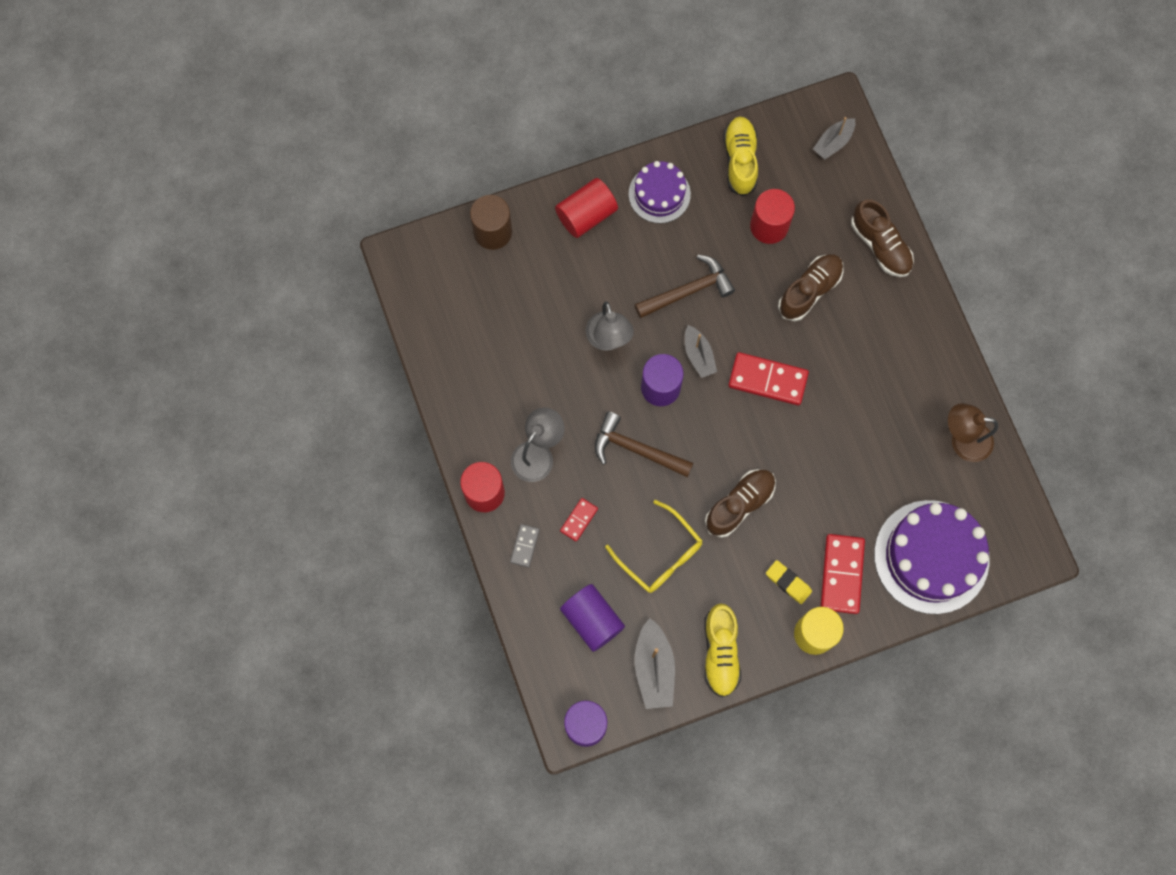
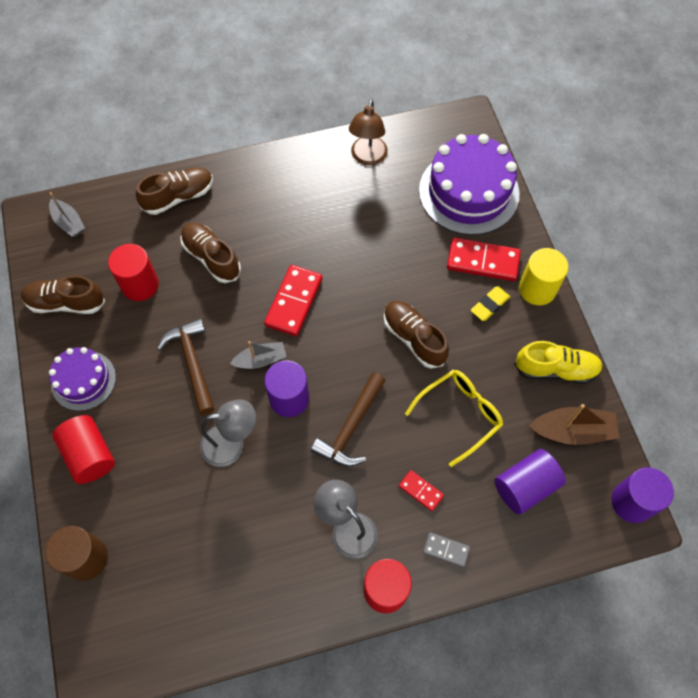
camera: 85 degrees left, 10 degrees down
(654, 668) = (572, 431): grey boat -> brown boat
(740, 160) = (66, 303): yellow shoe -> brown shoe

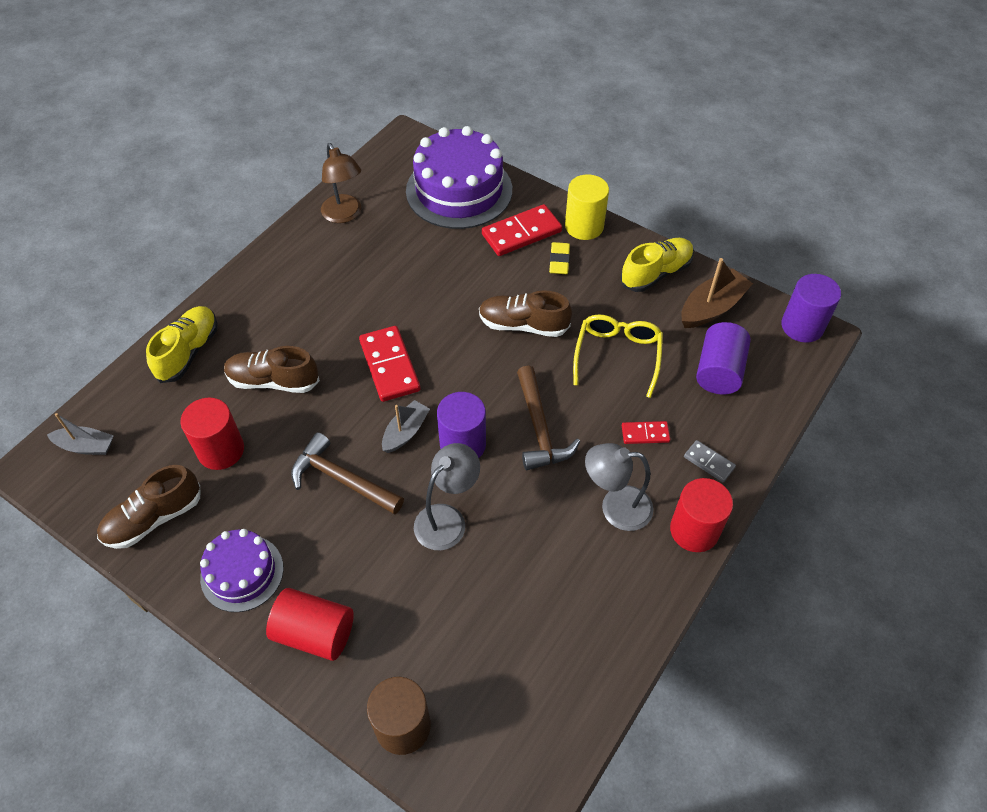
camera: 40 degrees left, 10 degrees down
(178, 197) = (188, 352): brown shoe -> yellow shoe
(446, 550) = (709, 462): grey domino -> grey domino turned 60 degrees clockwise

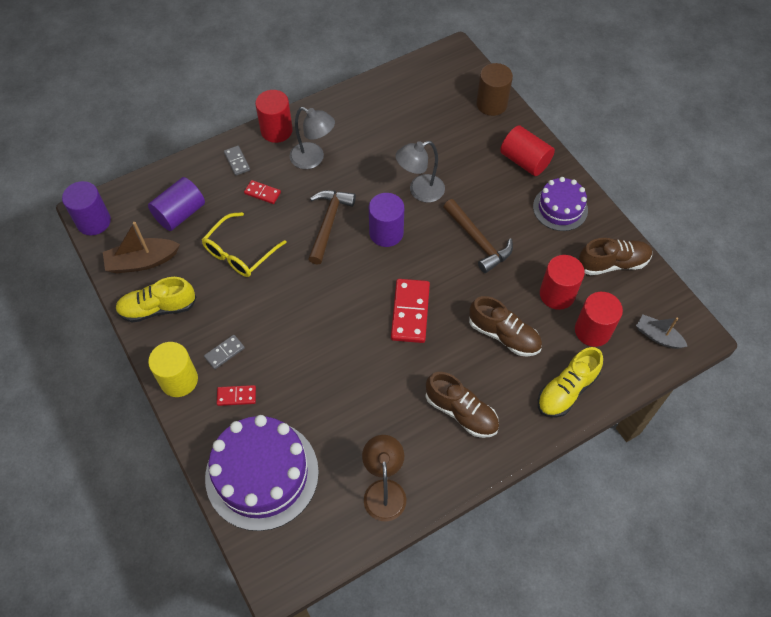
camera: 155 degrees left, 5 degrees up
(168, 424) = (592, 330): none -> red cylinder
(405, 432) = (421, 256): grey boat -> none
(521, 233) = (236, 396): red domino -> red domino, size x0.53
(523, 325) = (291, 305): brown shoe -> brown shoe (461, 412)
(559, 261) = (224, 353): yellow eraser -> grey domino

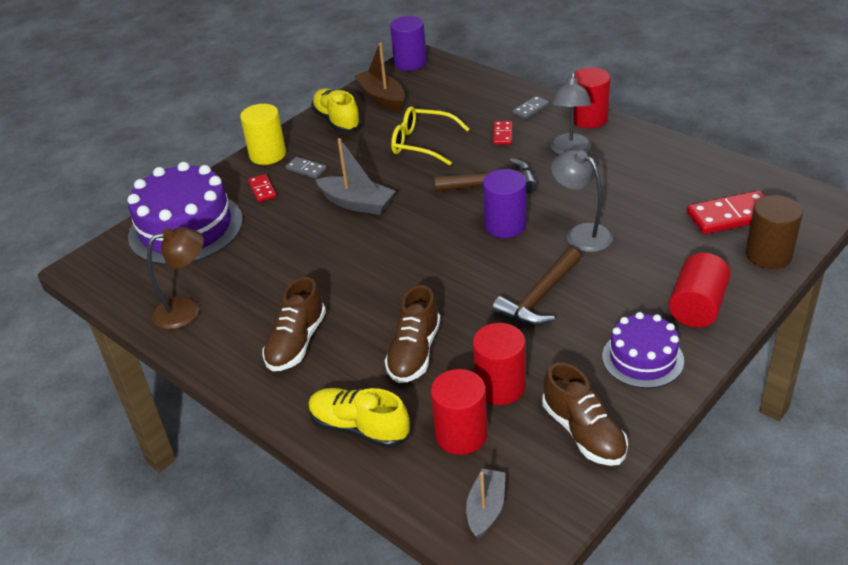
camera: 75 degrees right, 20 degrees down
(180, 214) = (446, 99): purple cylinder -> none
(301, 325) = (357, 203): none -> grey boat
(410, 312) = (409, 270): red domino -> red domino (731, 216)

